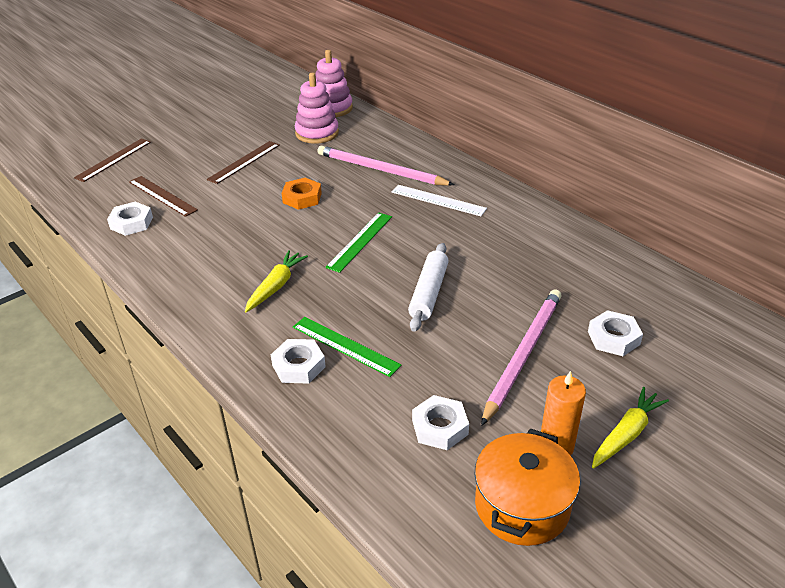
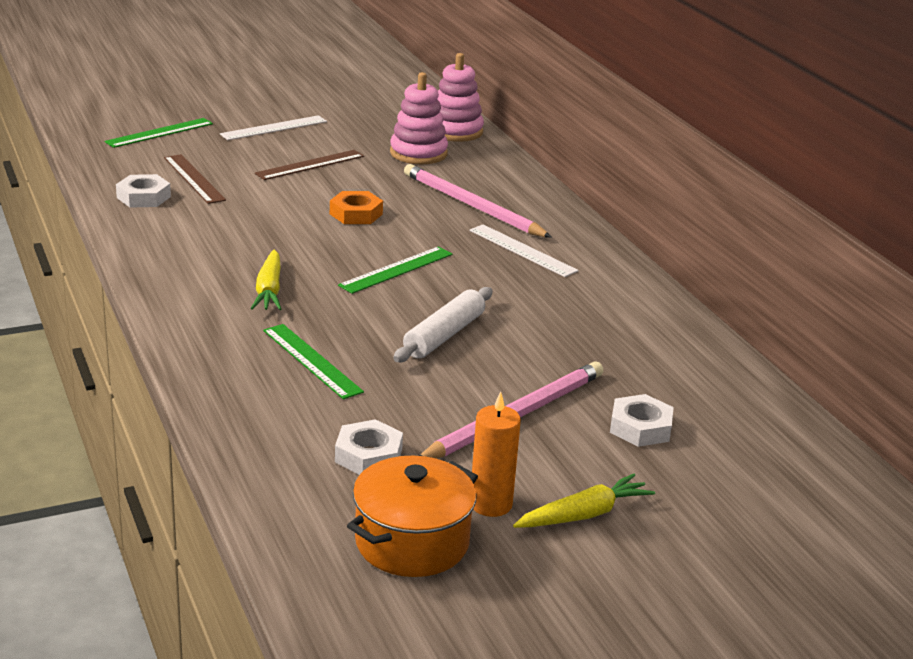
camera: 15 degrees right, 10 degrees down
(113, 159) = (159, 133): brown ruler -> green ruler
(199, 135) = (274, 128): none -> white ruler
(276, 286) = (269, 290): yellow carrot -> yellow carrot turned 135 degrees clockwise
(298, 366) = (247, 366): white nut -> none

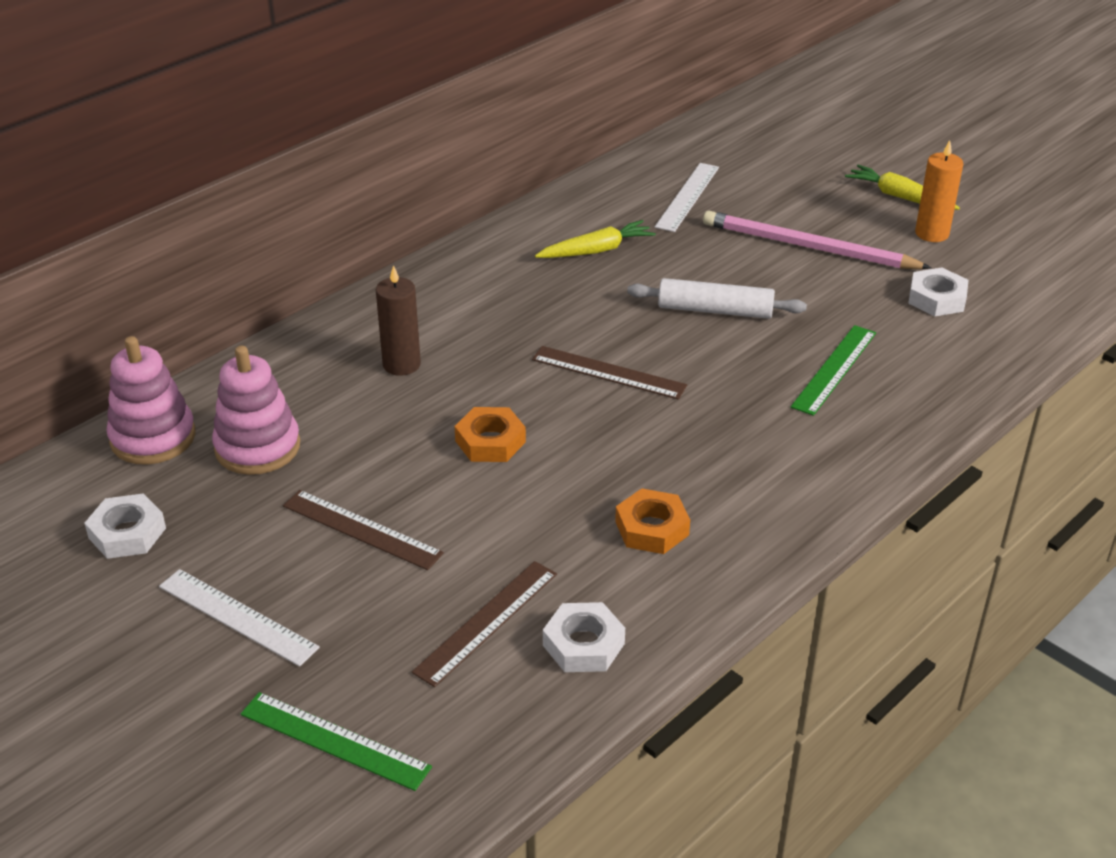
camera: 110 degrees left, 10 degrees up
(213, 239) = (652, 528): none -> orange nut
(269, 290) = (730, 441): yellow carrot -> yellow carrot (596, 250)
(396, 270) = (608, 372): green ruler -> brown ruler
(412, 542) = (1011, 254): orange pot -> none
(472, 206) = (401, 364): pink pencil -> brown candle
(522, 250) = (494, 307): white ruler -> white ruler (687, 197)
(640, 427) = (764, 193): white nut -> white nut (127, 533)

